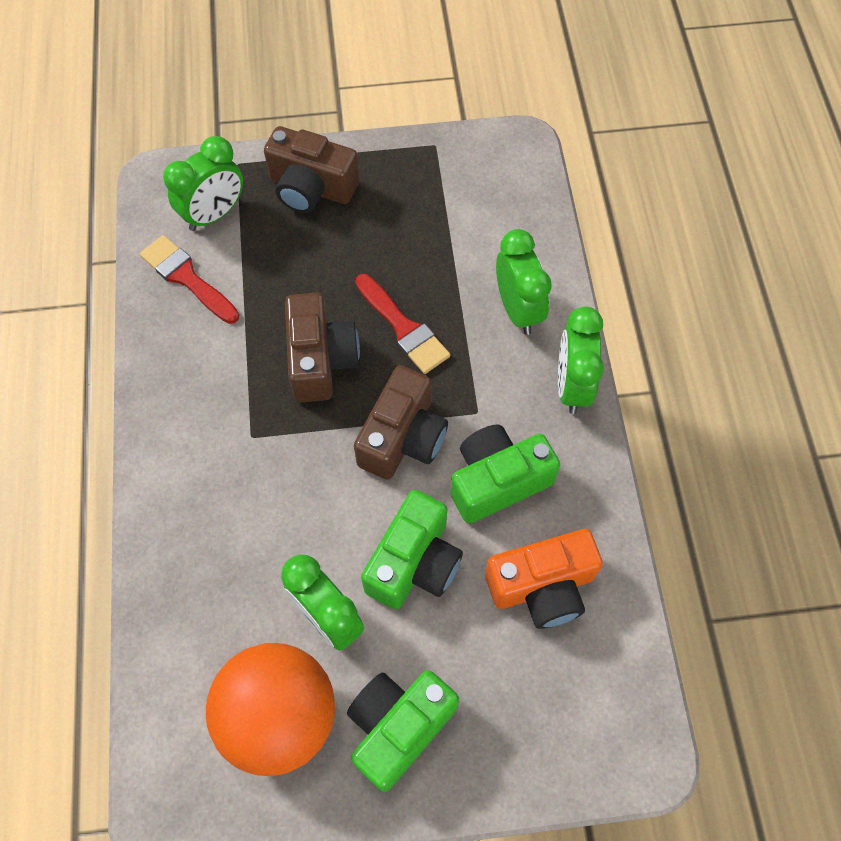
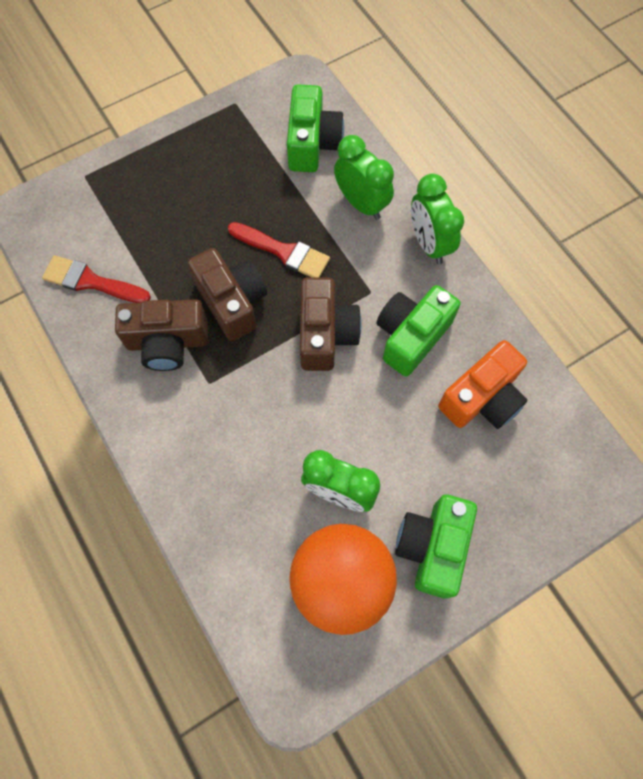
camera: 25 degrees left, 5 degrees up
(214, 214) = (87, 223): green clock -> none
(311, 188) = (155, 172): brown camera -> brown camera (167, 342)
(414, 562) = (382, 422): green camera -> green camera (312, 143)

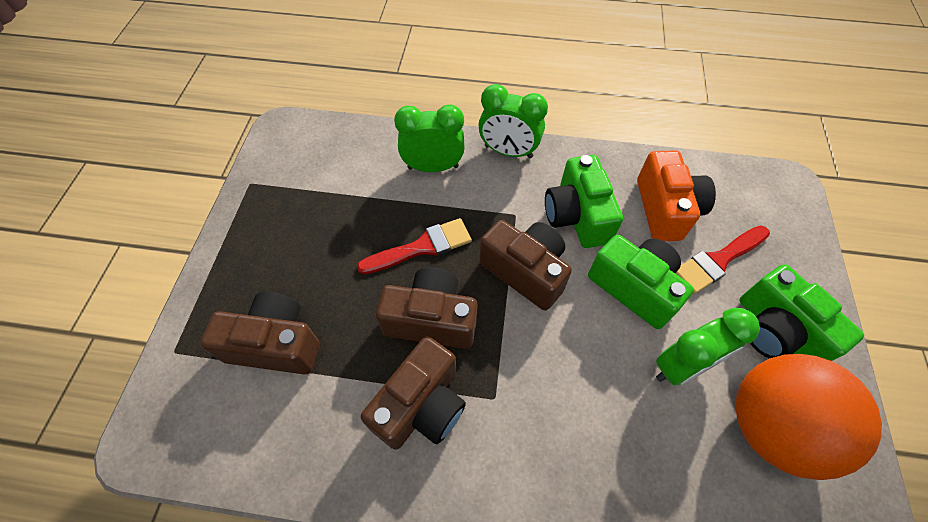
camera: 50 degrees left, 10 degrees down
(91, 281) = (289, 431): red brush -> red brush (718, 260)
(136, 225) = (275, 344): none -> brown camera
(312, 143) = (347, 160): green camera -> green camera (634, 287)

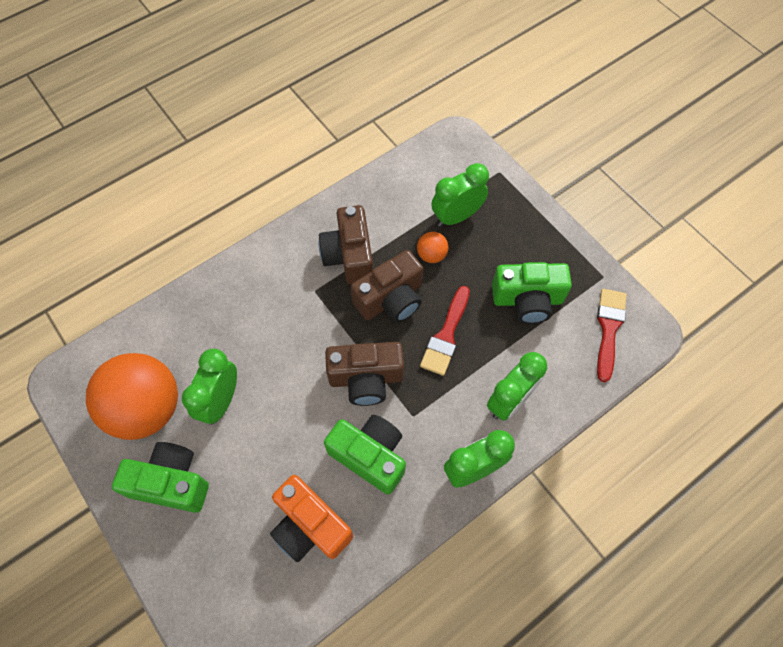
camera: 135 degrees right, 5 degrees up
(275, 344) = (456, 216): brown camera -> green clock
(347, 327) = (431, 255): none -> orange ball
(634, 287) = (286, 431): green camera -> green camera (527, 300)
(718, 260) = (241, 510): red brush -> red brush (608, 328)

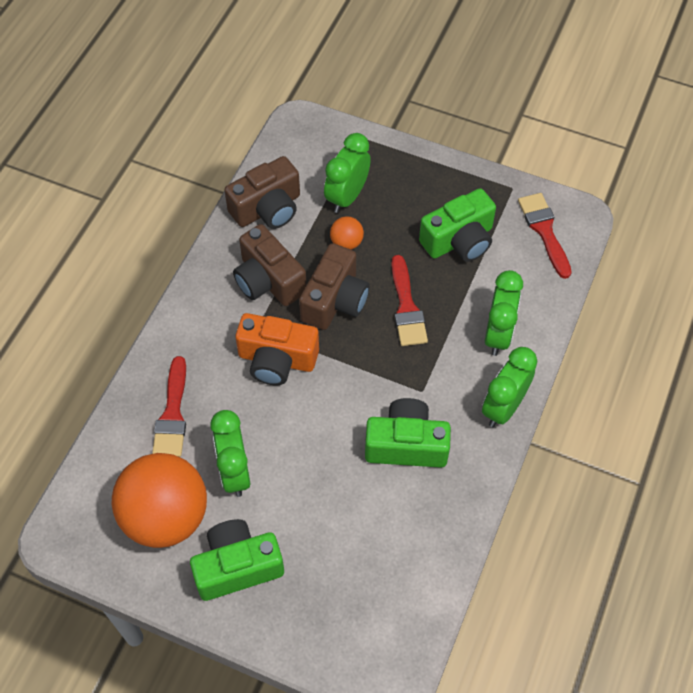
camera: 30 degrees left, 5 degrees down
(206, 327) = (172, 414): none -> red brush
(310, 526) = (392, 531): orange camera -> orange camera (277, 360)
(366, 378) = (358, 381): brown camera -> brown camera (267, 208)

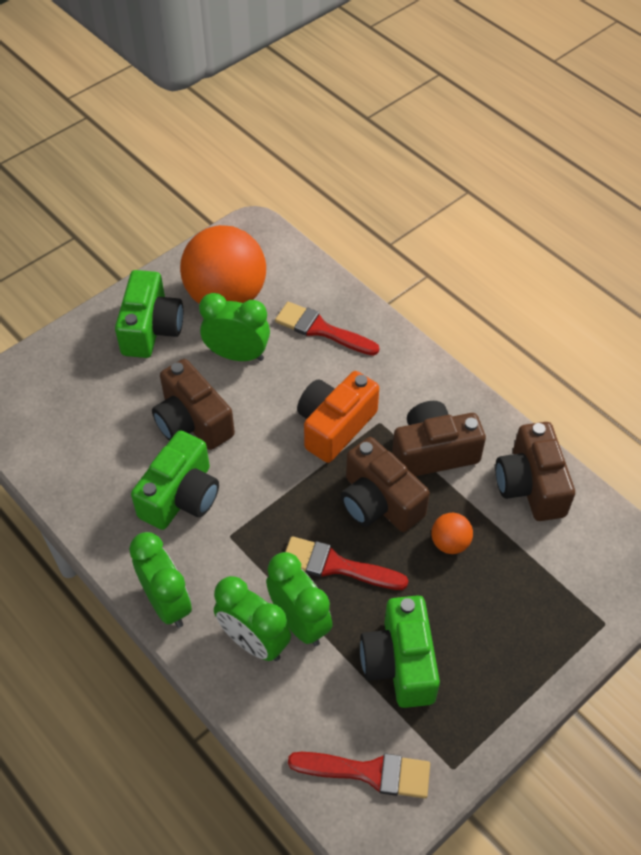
camera: 115 degrees right, 5 degrees down
(327, 473) = (193, 422): none -> brown camera
(347, 196) = (516, 570): green clock -> green clock (300, 622)

